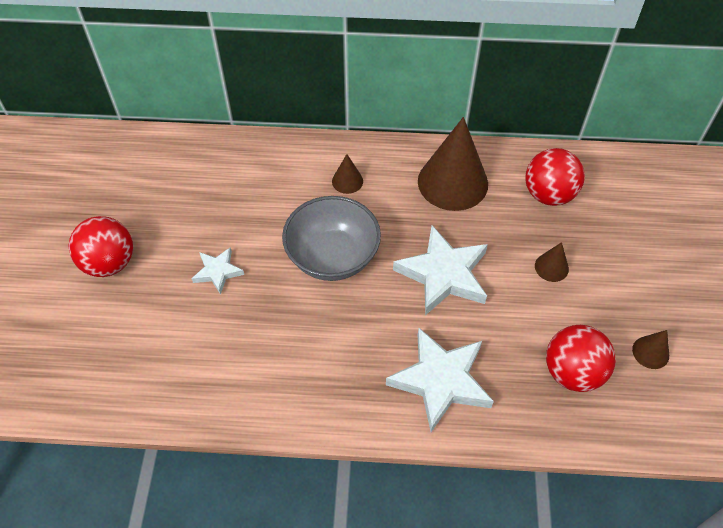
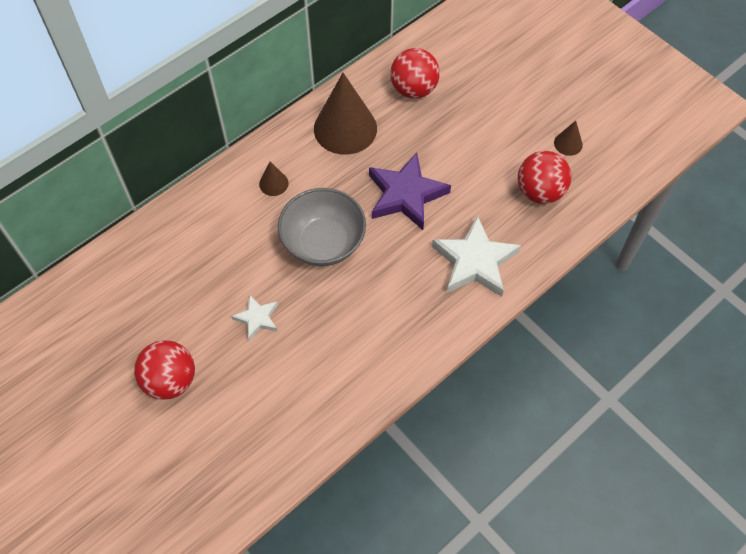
camera: 45 degrees left, 5 degrees up
(443, 274) = (405, 195): white star -> purple star
(551, 267) = (464, 136): brown cone -> none

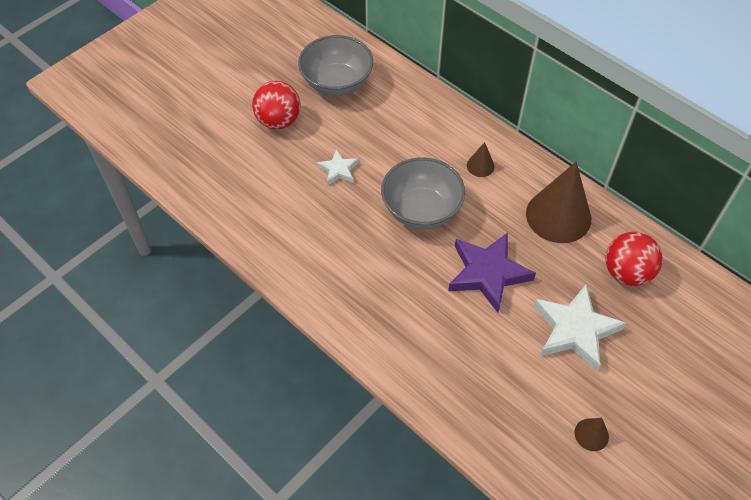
camera: 85 degrees right, 5 degrees down
(123, 312) = (337, 83): none -> grey bowl
(474, 261) = (417, 339): white star -> white star (575, 330)
(540, 192) = (516, 403): red ball -> none

